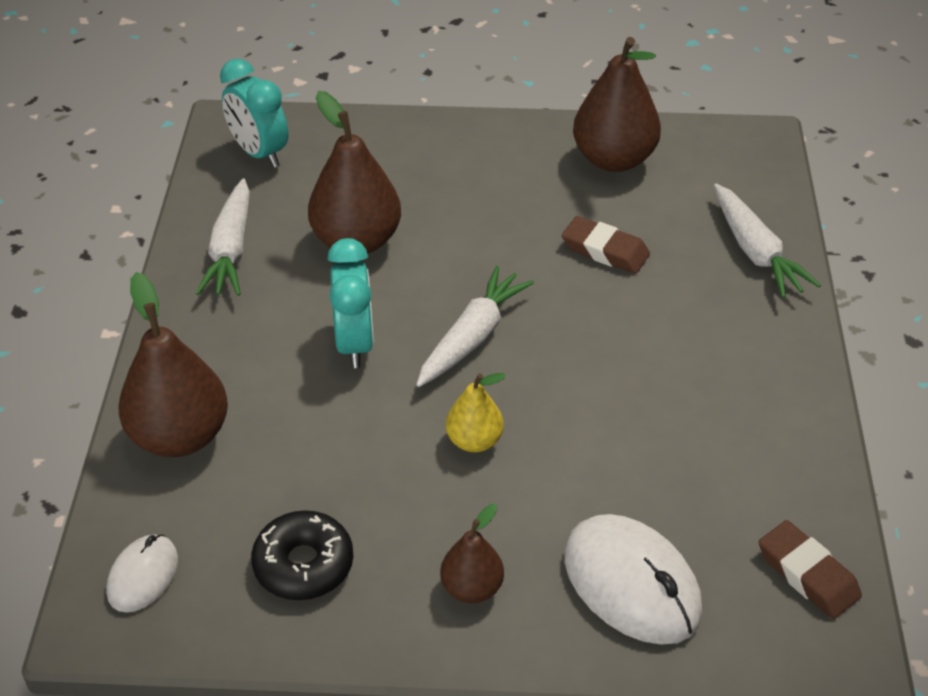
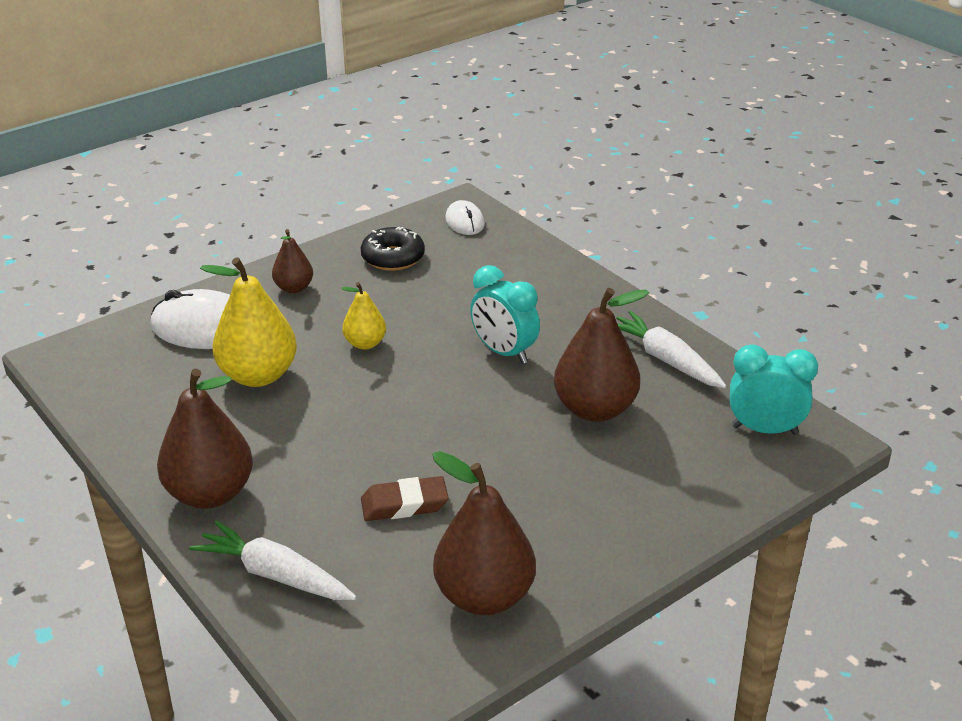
camera: 140 degrees right, 10 degrees down
(180, 436) = (533, 268): brown pear -> brown pear (210, 494)
(472, 337) = (434, 394): white carrot -> none
(622, 465) = (258, 375): none -> yellow pear
(807, 574) = (97, 378): brown eraser -> none

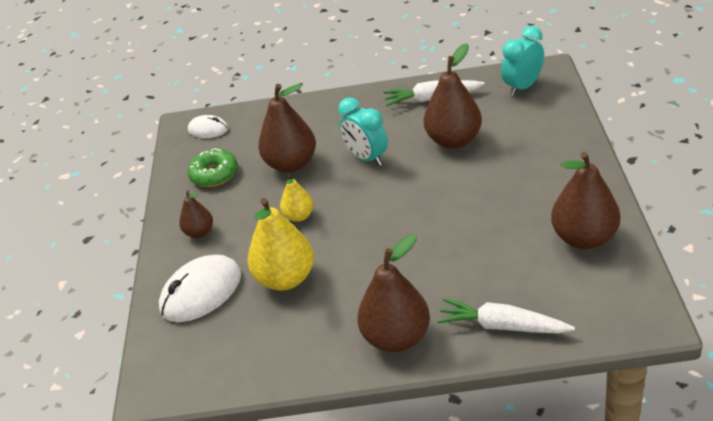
camera: 50 degrees left, 5 degrees up
(275, 575) = (502, 326): white carrot -> white carrot turned 45 degrees clockwise
(393, 258) = (214, 174): black donut -> green donut
(404, 504) = (478, 247): brown eraser -> none
(450, 302) = (291, 164): none -> brown pear
(504, 352) = (367, 158): turquoise clock -> turquoise clock turned 60 degrees clockwise

